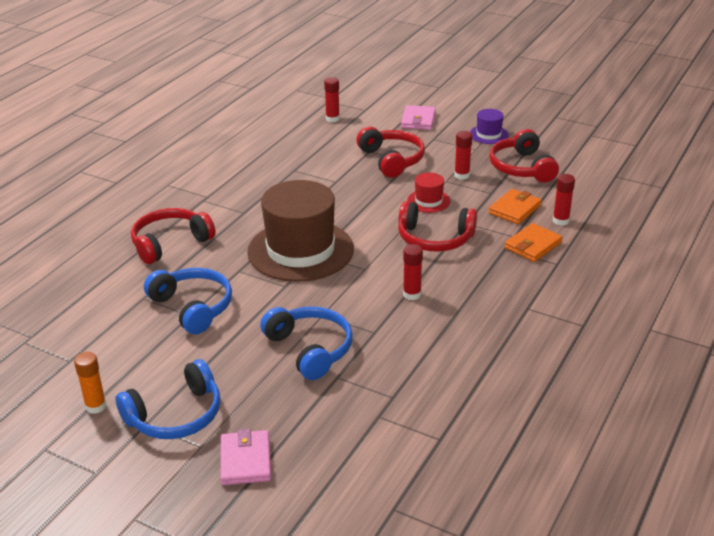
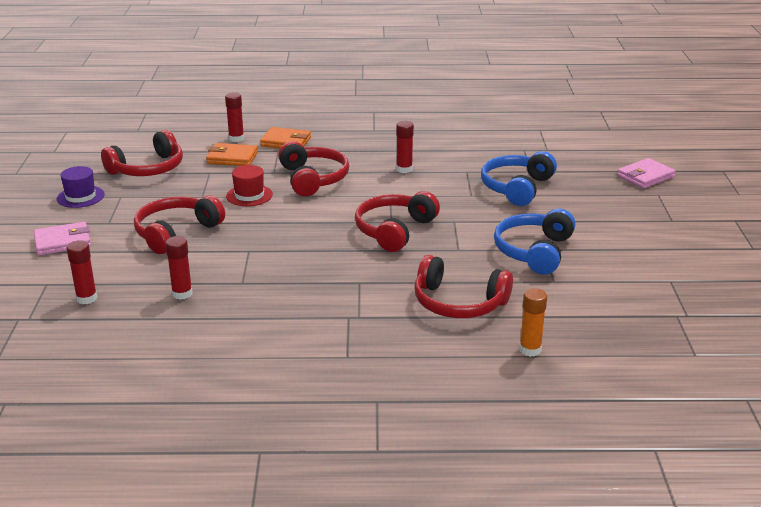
camera: 120 degrees left, 5 degrees down
(96, 406) = (691, 246): orange glue stick -> orange glue stick (530, 350)
(176, 415) = (649, 212): blue headphones -> none
(300, 250) = (394, 230): brown hat -> red headphones
(462, 175) = (185, 191): red glue stick -> red glue stick (182, 294)

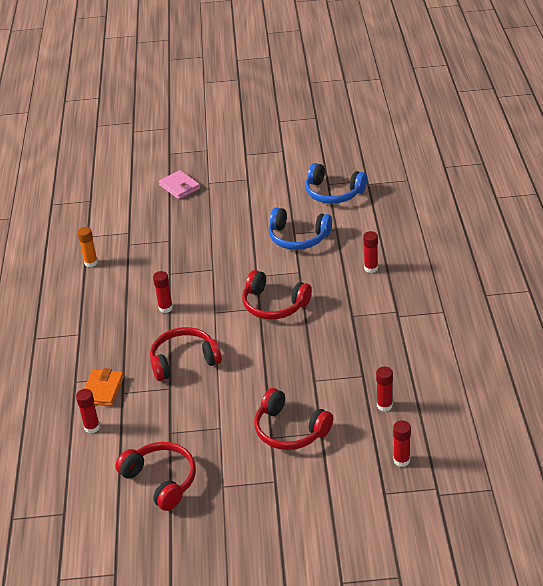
camera: 90 degrees left, 10 degrees up
(63, 242) = (314, 503): pink wallet -> none
(80, 197) = (224, 517): purple hat -> none
(232, 158) = (138, 422): orange wallet -> none
(249, 195) = (217, 396): red hat -> none
(458, 303) = (371, 268): red headphones -> red glue stick
(516, 188) = (199, 247): blue headphones -> blue headphones (333, 193)
(530, 350) = (418, 238): orange glue stick -> orange glue stick (91, 263)

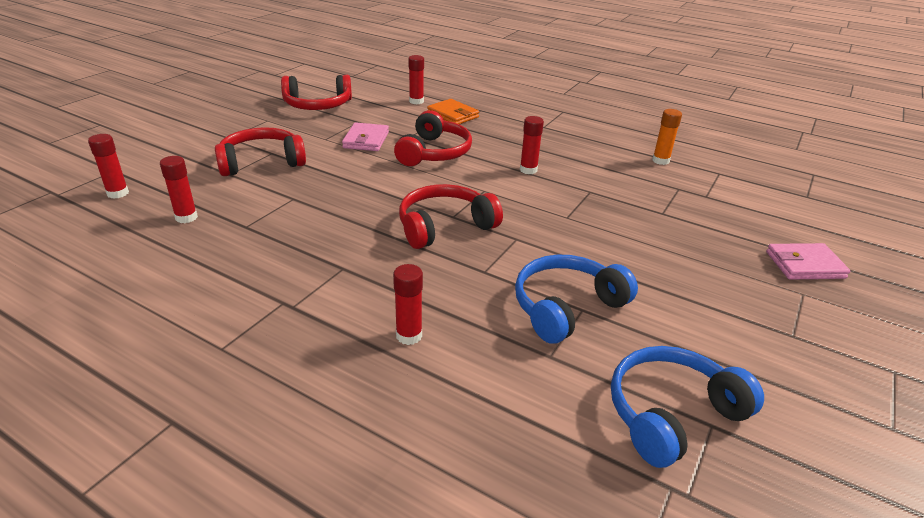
camera: 120 degrees right, 5 degrees down
(199, 405) = (366, 140): none -> pink wallet

